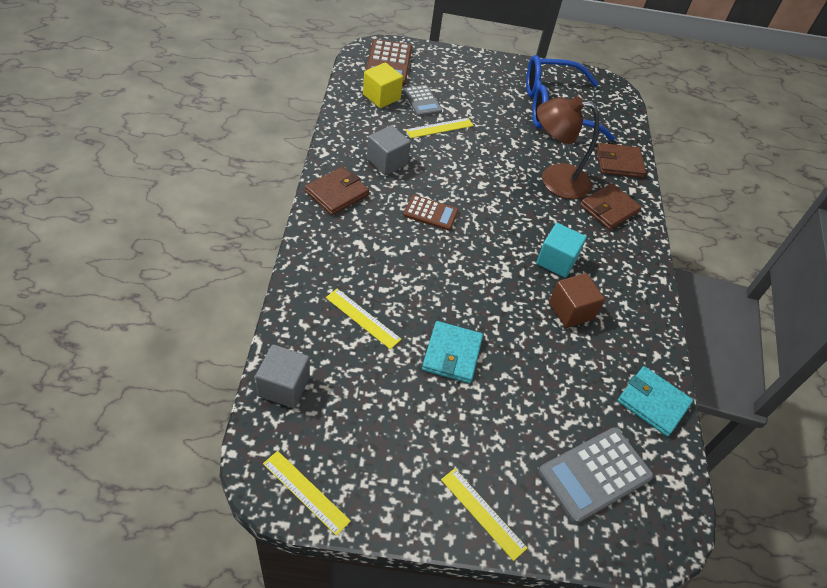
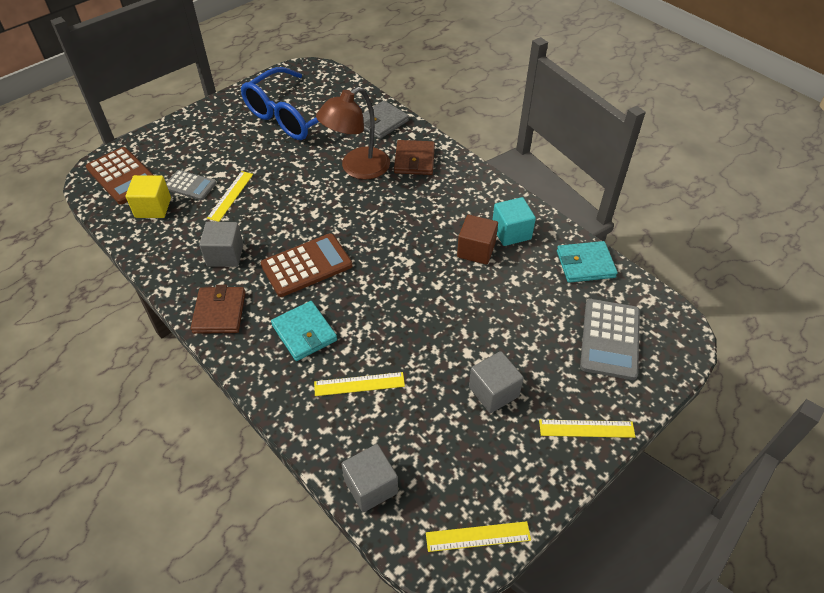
camera: 40 degrees left, 0 degrees up
(430, 213) = (306, 265): brown calculator -> brown calculator, size x1.60
(447, 415) = (493, 392): none -> grey cube
(452, 354) = (445, 349): turquoise wallet -> turquoise wallet (304, 333)
(556, 261) = (427, 225): turquoise cube -> turquoise cube (511, 232)
(619, 163) = (382, 122): brown wallet -> grey wallet

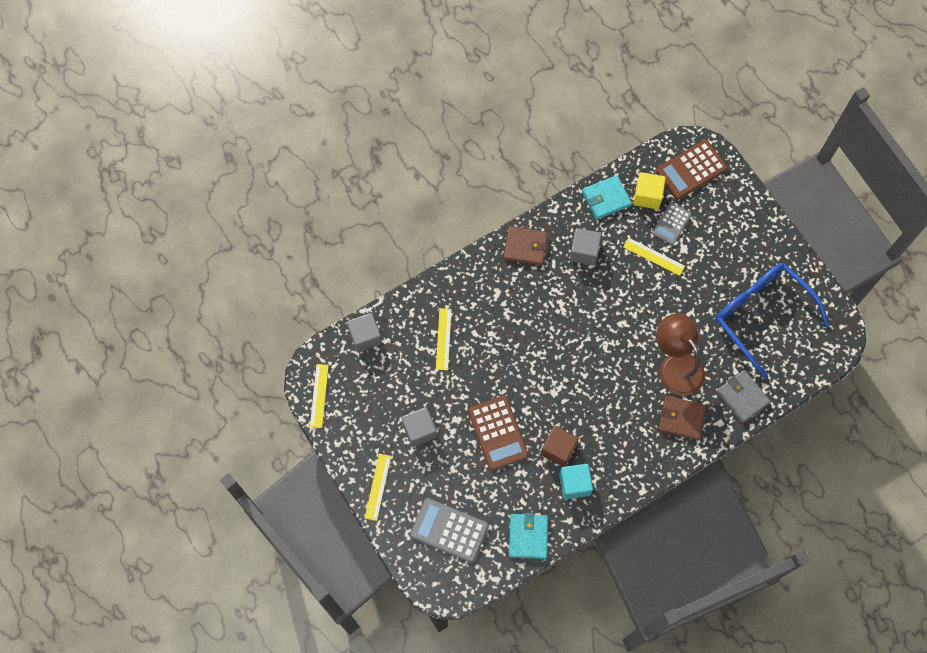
camera: 100 degrees right, 20 degrees up
(304, 333) = (495, 305): turquoise wallet -> turquoise wallet (606, 198)
(306, 265) = (562, 312): brown calculator -> brown calculator (497, 433)

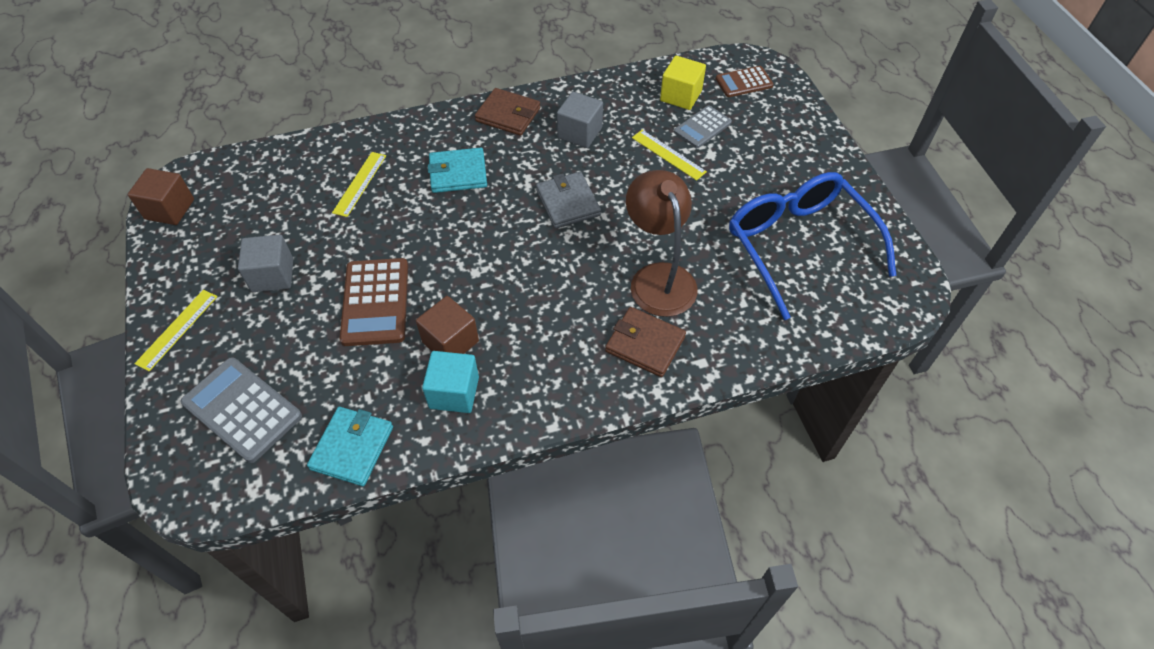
camera: 15 degrees right, 15 degrees down
(319, 395) = (169, 209): yellow ruler -> brown cube
(365, 336) = (265, 161): grey cube -> none
(606, 198) = (628, 89): turquoise wallet -> turquoise wallet (458, 173)
(691, 170) = (744, 82): brown calculator -> brown calculator, size x0.62
(742, 397) = (745, 337): grey wallet -> grey wallet (568, 203)

